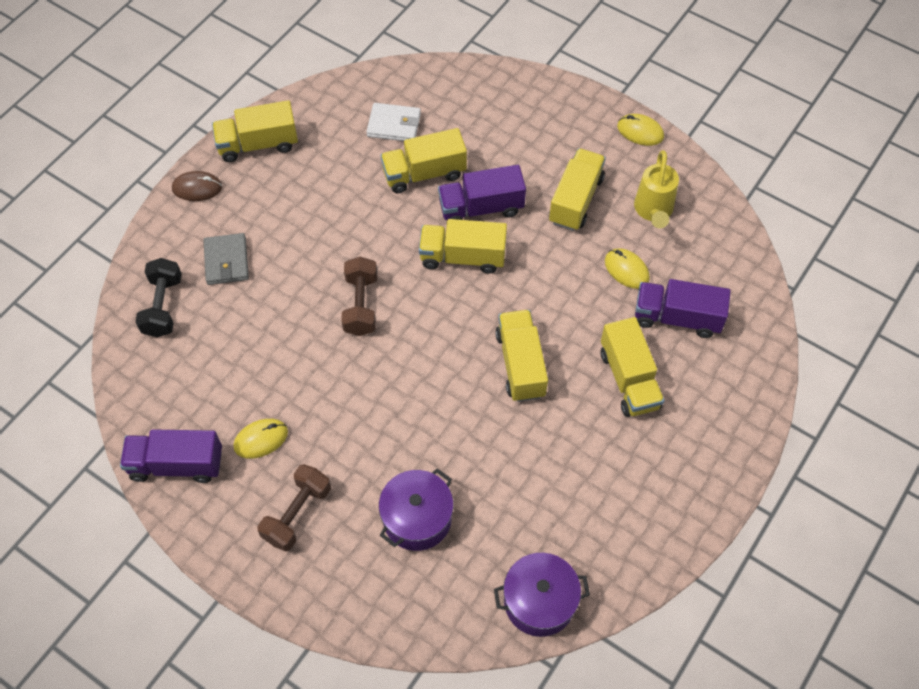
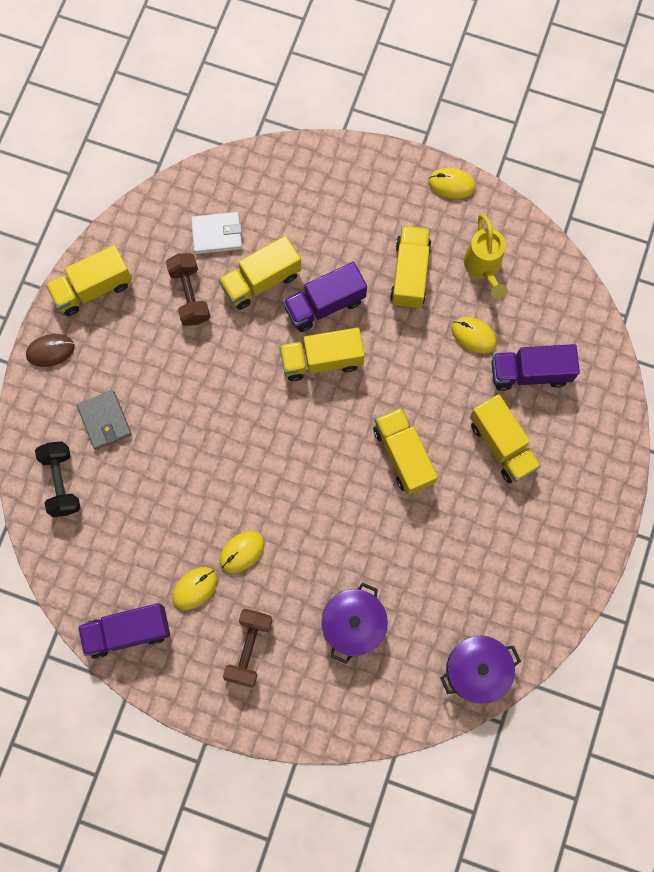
camera: 15 degrees left, 15 degrees up
(322, 416) = (242, 552): none -> yellow mouse
(361, 305) = (243, 434): brown dumbbell -> brown dumbbell (190, 295)

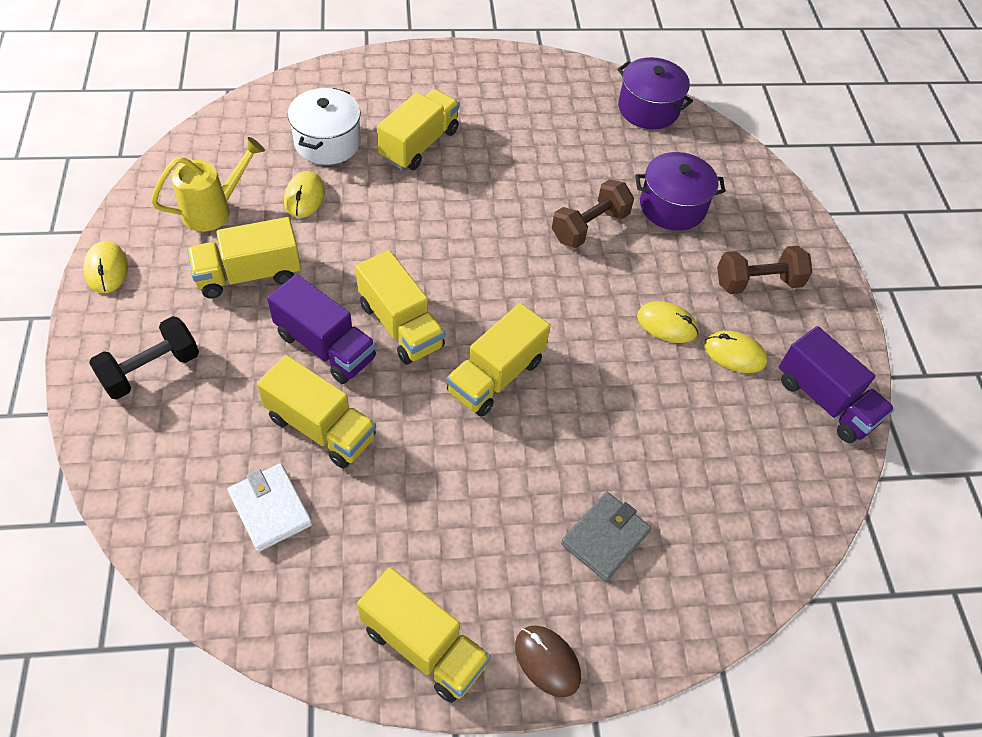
camera: 120 degrees left, 20 degrees down
(61, 482) = (714, 554): black dumbbell -> black dumbbell (151, 370)
(190, 295) = (378, 506): brown dumbbell -> brown dumbbell (589, 227)
(403, 455) = (474, 218): yellow truck -> yellow truck (495, 376)
(530, 373) = (327, 142): purple truck -> white pot

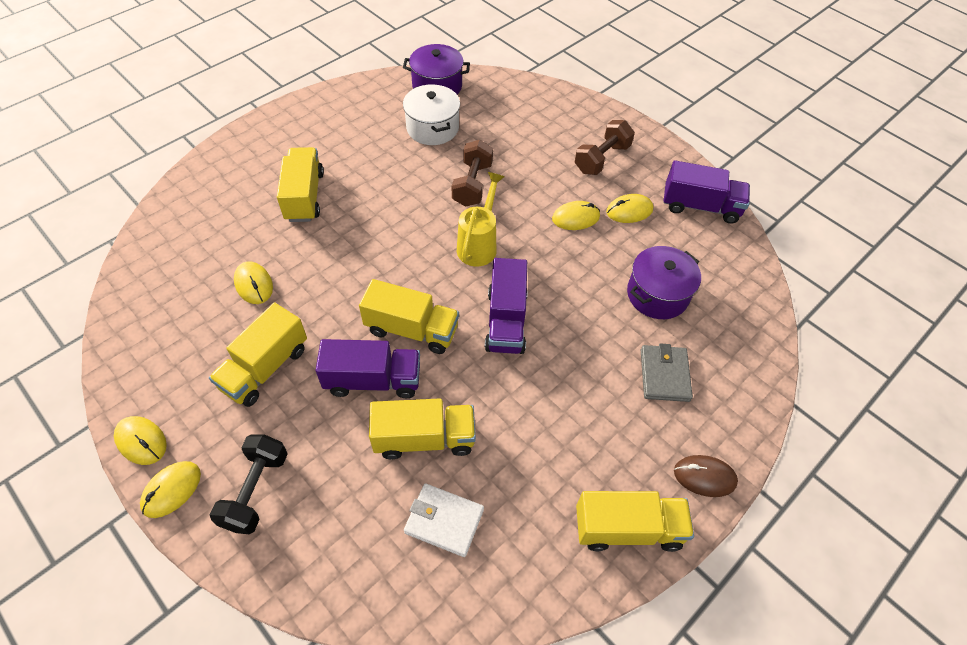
camera: 35 degrees left, 0 degrees up
(93, 323) = (171, 490): none -> yellow mouse
(215, 210) = (190, 338): yellow watering can -> yellow watering can (479, 244)
(327, 142) = (233, 234): white pot -> white pot (432, 128)
(495, 376) = (506, 321): yellow truck -> purple truck
(672, 206) = (510, 141): purple pot -> purple pot (657, 294)

